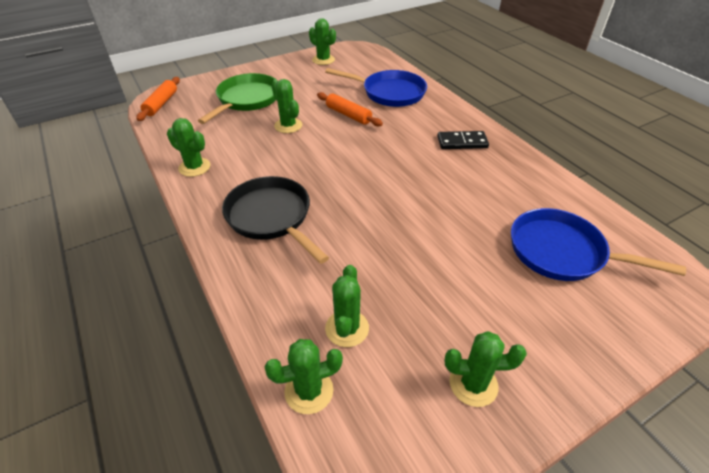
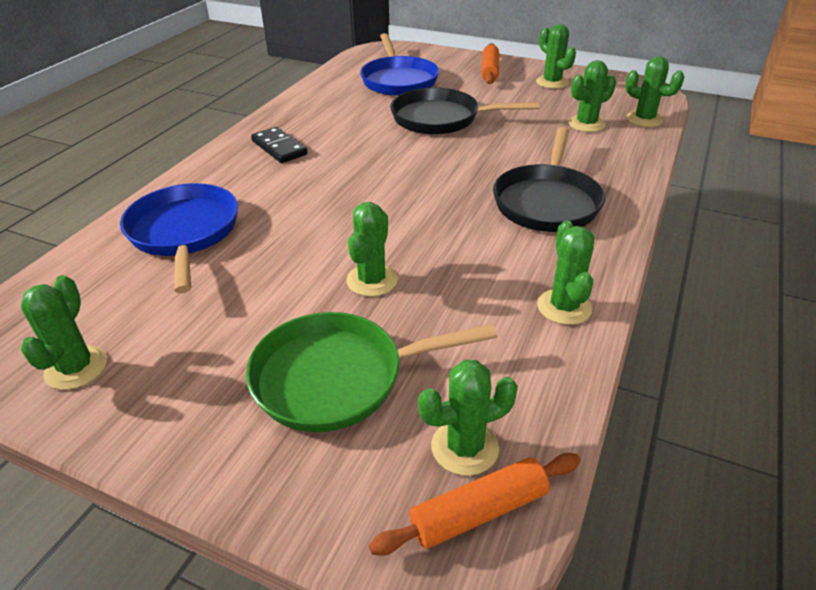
camera: 125 degrees left, 5 degrees down
(182, 111) = (464, 447): none -> green cactus
(348, 115) = (287, 241): orange rolling pin -> orange rolling pin (490, 71)
(445, 235) = (441, 119): none -> black pan

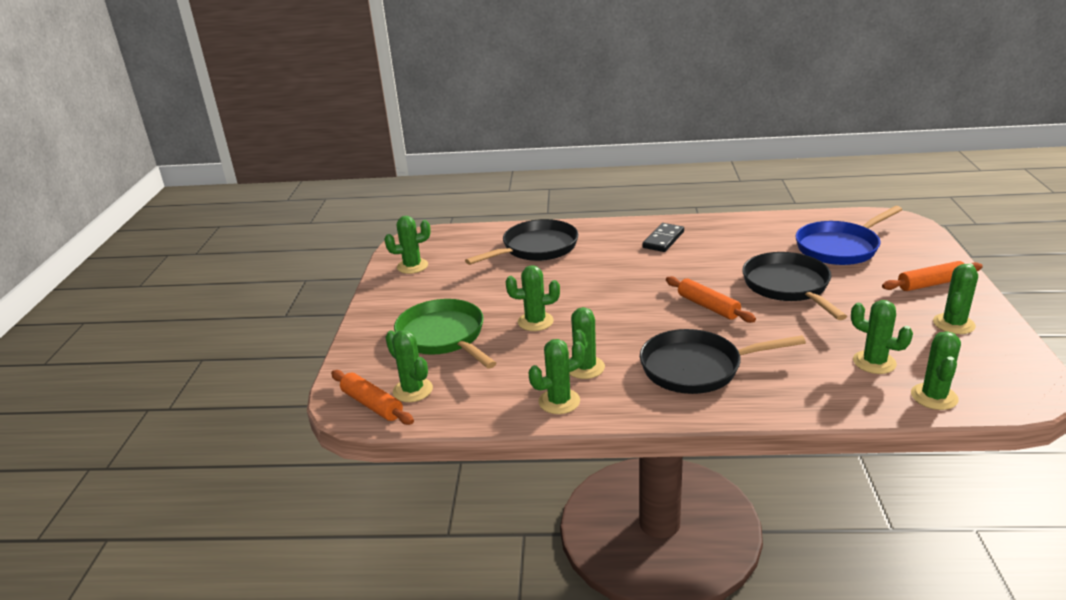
camera: 70 degrees right, 10 degrees down
(184, 233) = (536, 248): blue pan -> black pan
(440, 164) = (708, 306): none -> orange rolling pin
(504, 269) = (585, 367): none -> green cactus

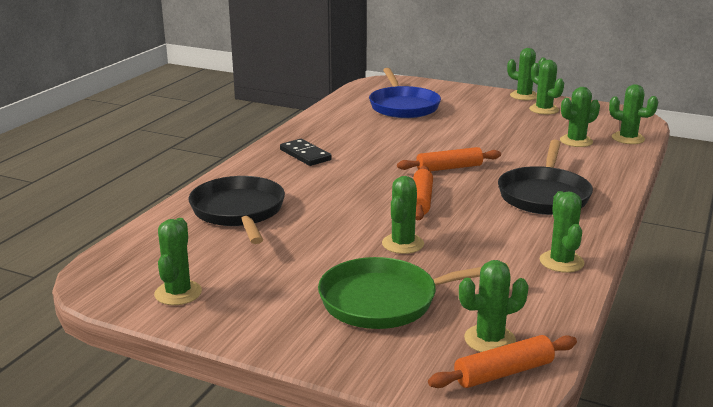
camera: 70 degrees left, 5 degrees down
(585, 367) = (510, 238): green cactus -> green cactus (524, 96)
(788, 287) = (446, 136): black pan -> none
(931, 284) = (486, 100): orange rolling pin -> orange rolling pin (421, 200)

